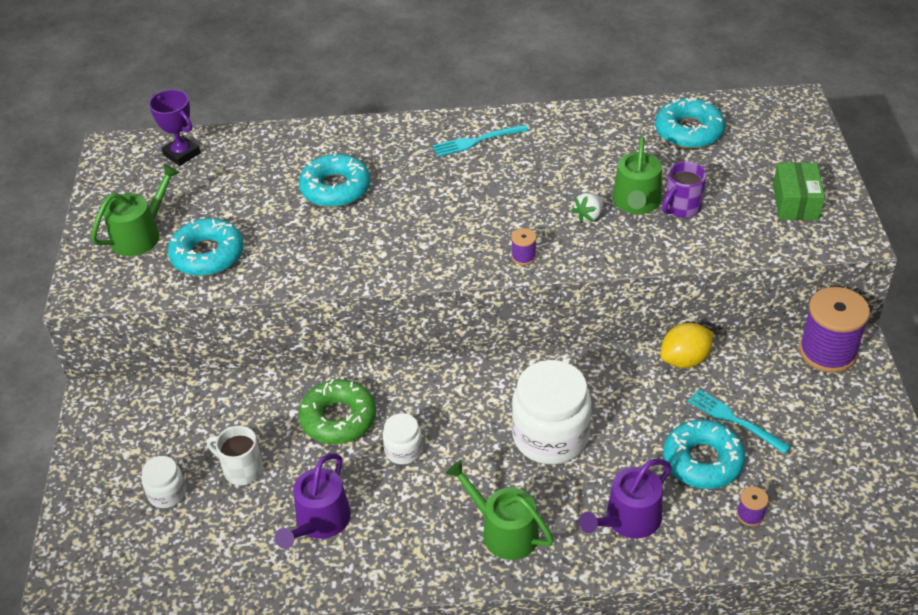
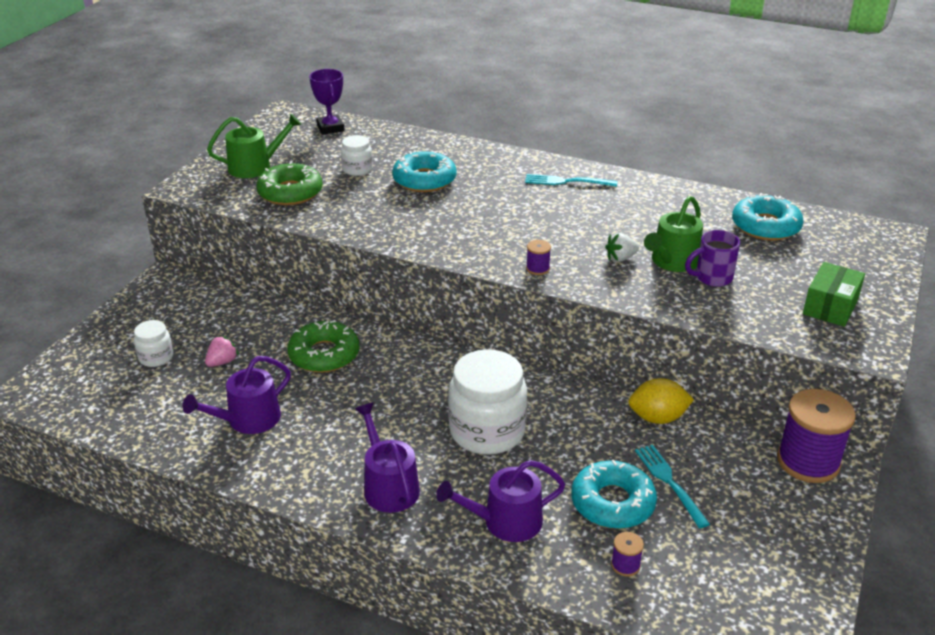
camera: 25 degrees right, 10 degrees down
(207, 255) = (290, 192): turquoise donut -> green donut
(241, 469) = (222, 362): white mug -> pink strawberry
(403, 450) = (356, 395): white jar -> white jar (357, 169)
(504, 531) = (388, 486): green watering can -> purple watering can

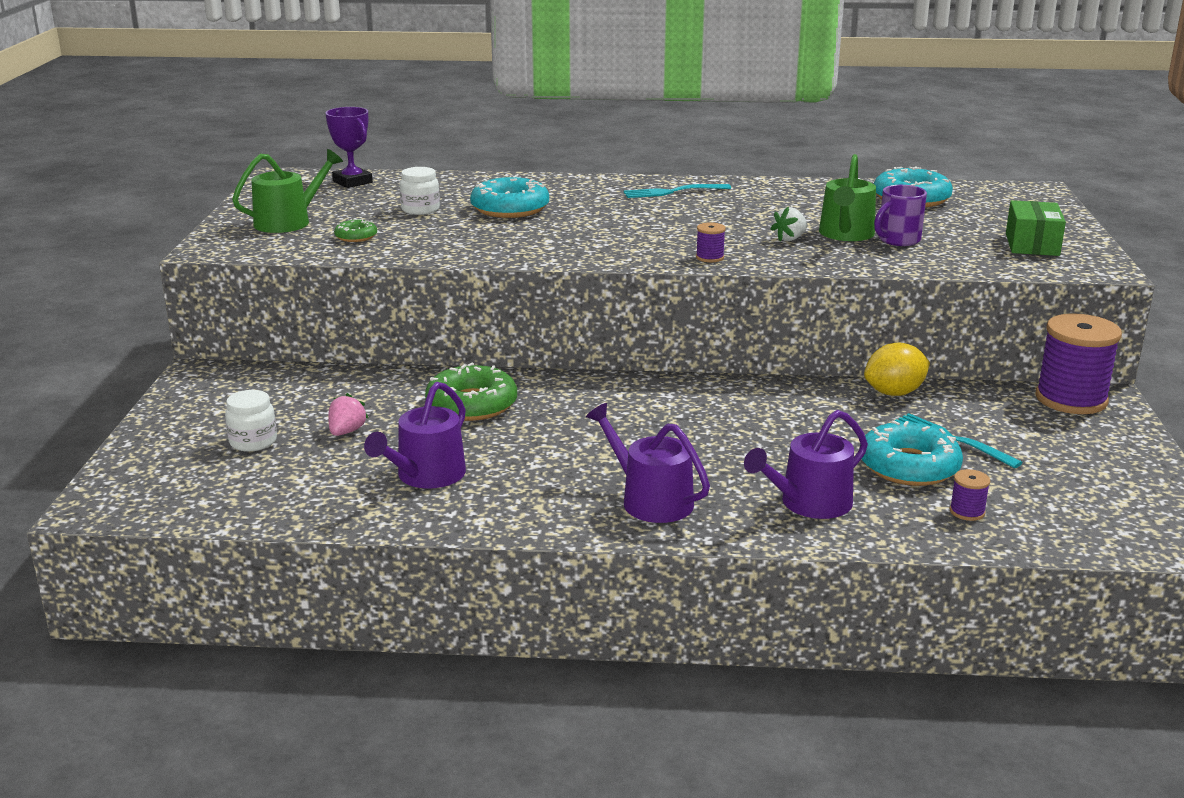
camera: 20 degrees left, 10 degrees down
(290, 192) = (356, 237): green donut -> green donut, size x0.51
(487, 431) = (722, 435): white jar -> none

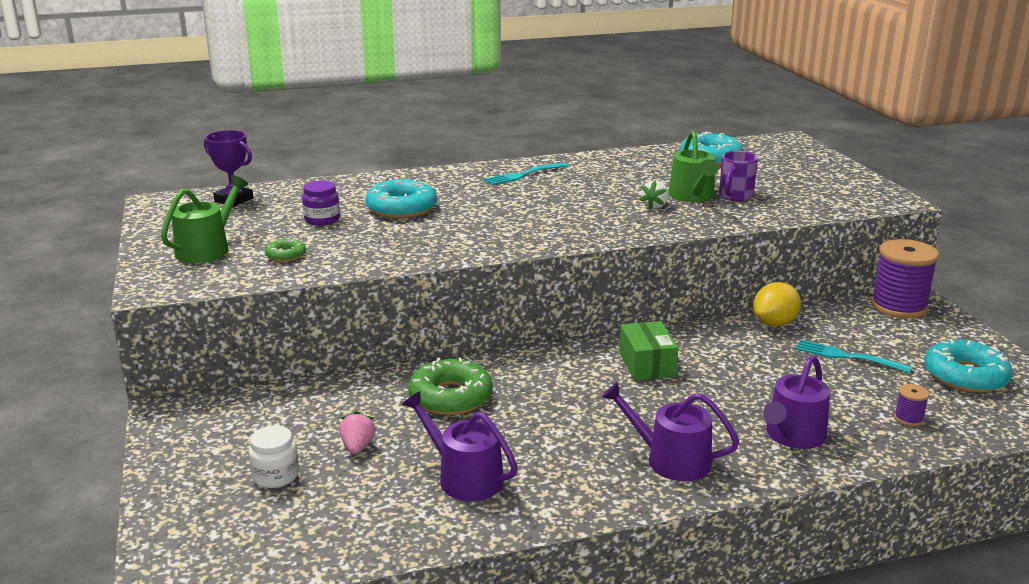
camera: 20 degrees left, 0 degrees up
(420, 210) = (322, 220): white jar -> purple jar
(426, 476) = (464, 477): purple watering can -> purple watering can turned 120 degrees clockwise
(710, 257) = (609, 232): purple spool -> none
(909, 466) = (837, 386): turquoise donut -> turquoise donut (965, 376)
(1032, 244) = (831, 187): green box -> green box (646, 364)

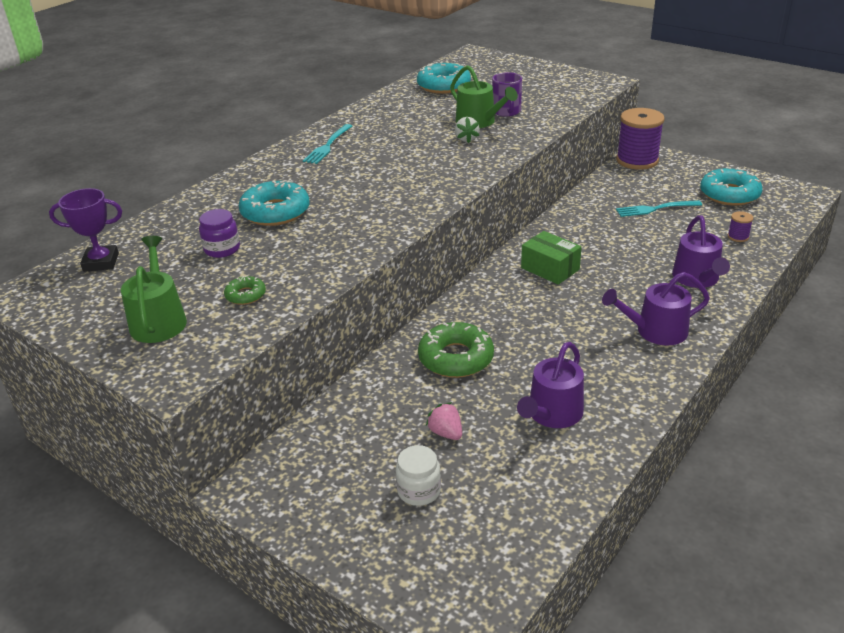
camera: 35 degrees left, 10 degrees up
(464, 477) = (552, 414): purple watering can -> purple watering can turned 60 degrees counterclockwise
(774, 323) = (585, 202): yellow lemon -> none

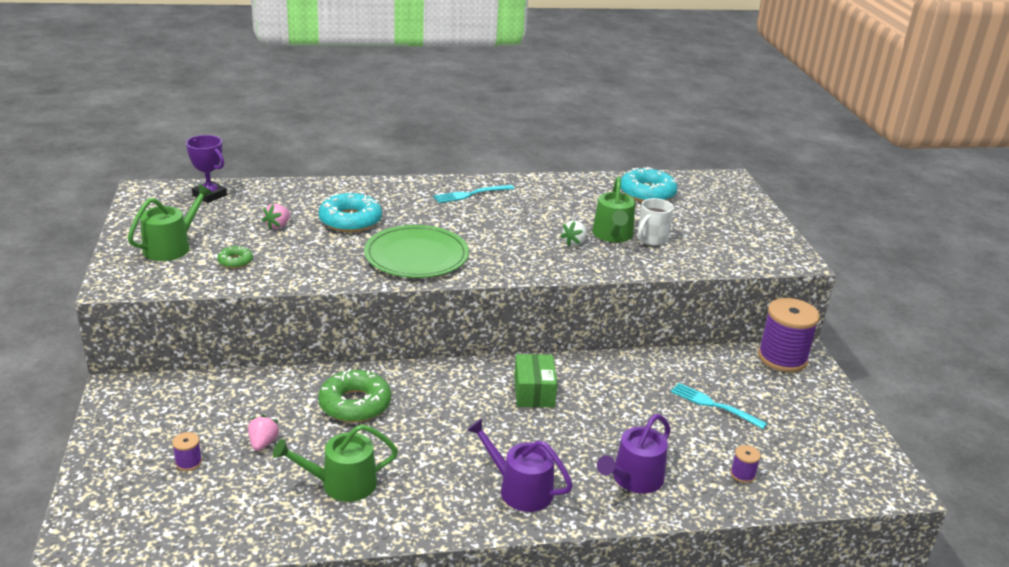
camera: 40 degrees right, 5 degrees down
(222, 249) = (278, 226): purple jar -> pink strawberry
(381, 207) = (416, 256): none -> green plate
(419, 491) = (188, 462): white jar -> purple spool
(506, 112) = (651, 239): purple mug -> white mug
(552, 414) = (341, 484): purple watering can -> green watering can
(729, 194) = (812, 438): turquoise donut -> none

